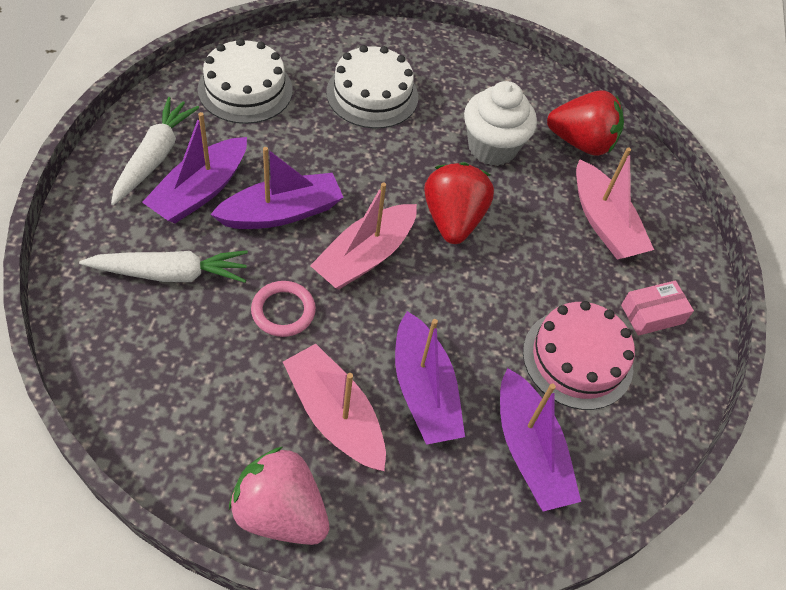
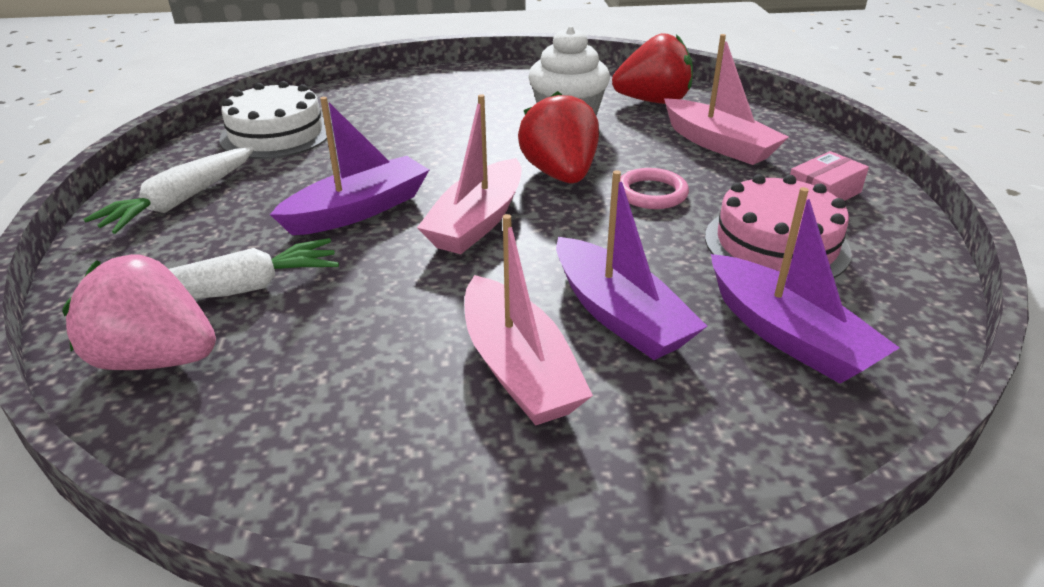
camera: 10 degrees left, 20 degrees down
(154, 157) = (181, 201): white carrot -> white carrot turned 150 degrees counterclockwise
(200, 191) = (249, 215): purple boat -> none
(280, 512) = (496, 498): pink strawberry -> pink strawberry (156, 359)
(283, 311) = (399, 288): pink ring -> pink ring (651, 193)
(335, 415) = (519, 368): pink boat -> pink boat turned 150 degrees counterclockwise
(372, 94) = (420, 112): white cake -> none

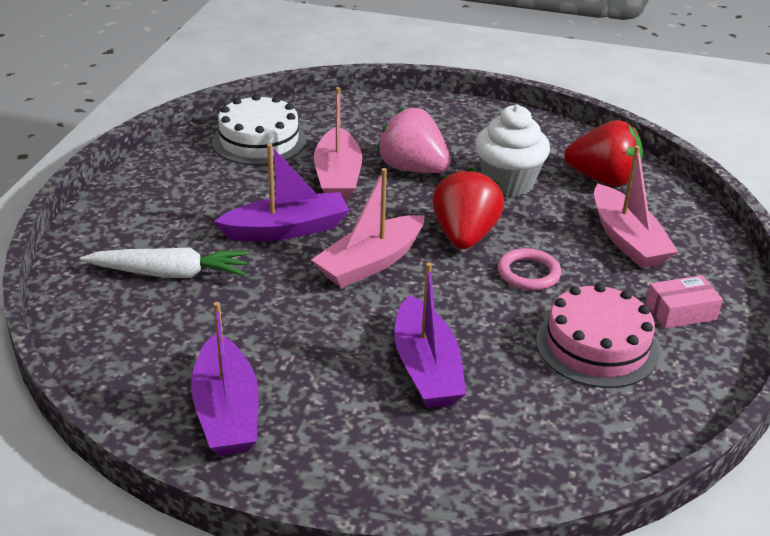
camera: 20 degrees right, 0 degrees up
(156, 359) = (103, 311): pink strawberry -> pink strawberry (413, 169)
(181, 201) = (164, 189): white carrot -> none
(519, 368) = (329, 386): pink boat -> pink boat (338, 177)
(788, 335) = (541, 420): purple boat -> purple boat (227, 411)

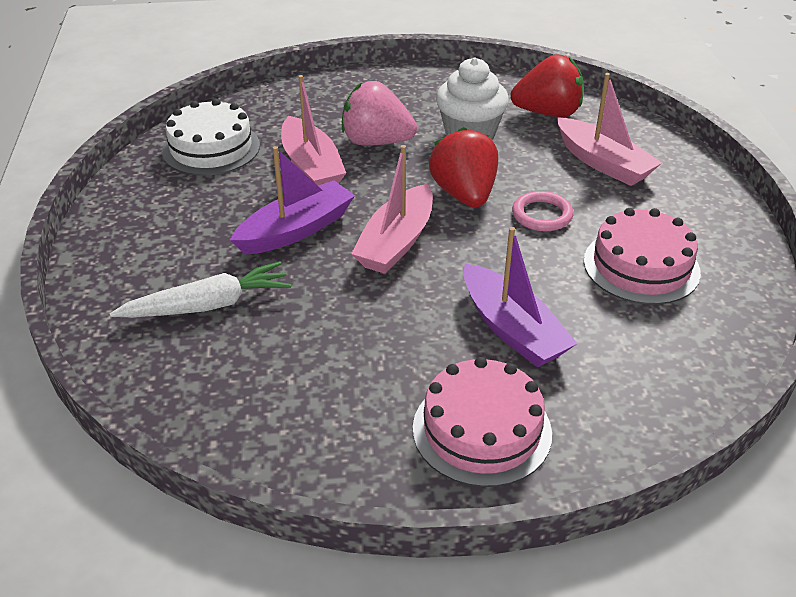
camera: 20 degrees left, 5 degrees up
(227, 411) = (356, 429): purple boat -> none
(337, 446) = (482, 430): none -> pink cake
(680, 312) = (687, 216): pink box -> none

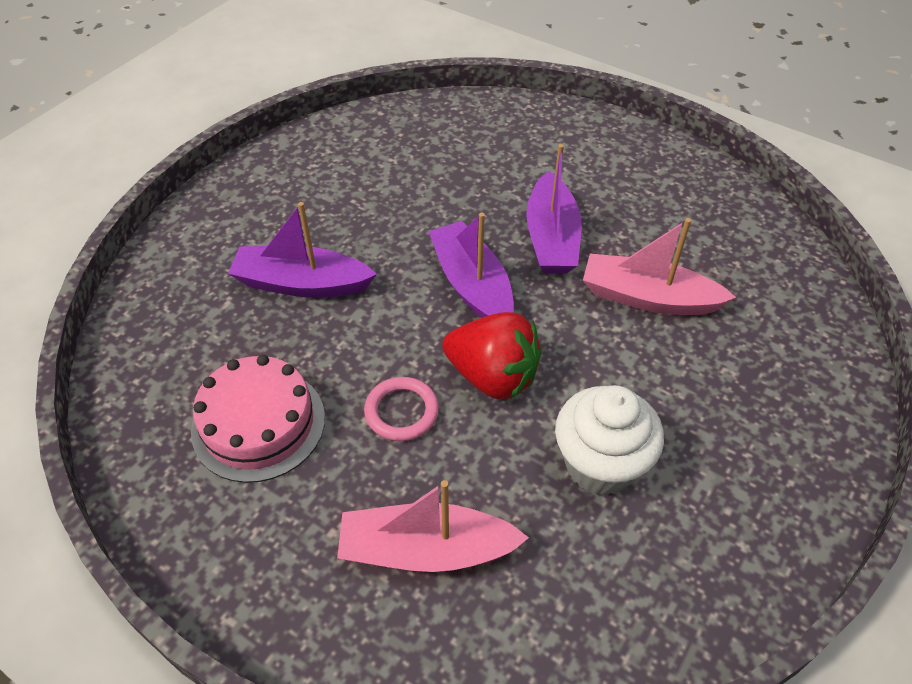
camera: 130 degrees right, 10 degrees up
(207, 305) = (505, 156): white carrot -> none
(211, 148) = (742, 248): white cake -> none
(376, 142) = (655, 372): pink strawberry -> none
(396, 242) = (472, 285): pink boat -> purple boat
(482, 430) = (249, 211): pink cake -> none
(548, 113) = (584, 594): red strawberry -> none

